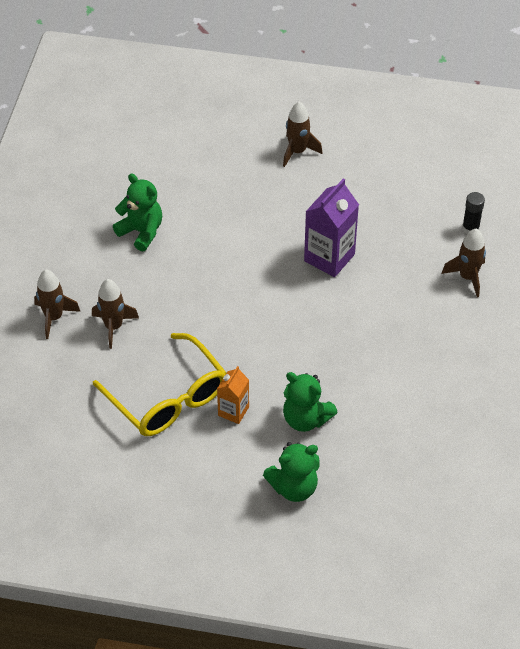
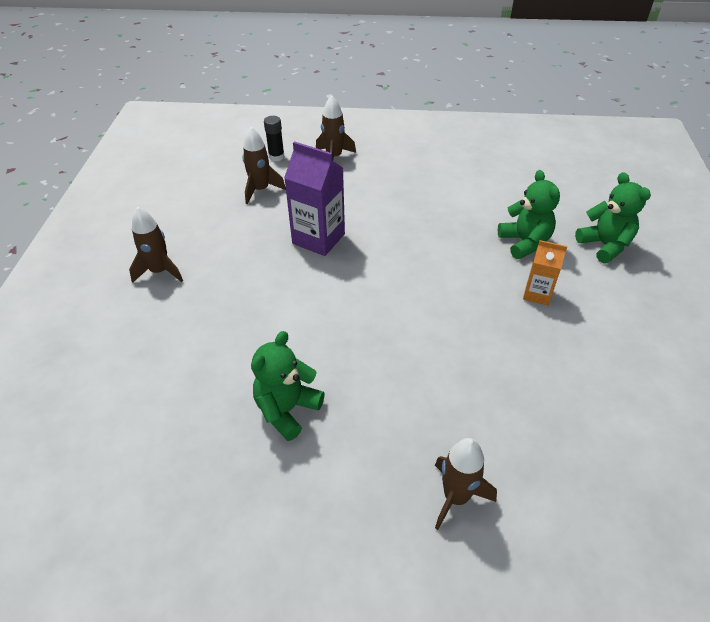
camera: 95 degrees left, 5 degrees down
(113, 327) = (454, 419): brown rocket -> brown rocket (260, 190)
(168, 398) = (542, 350): yellow glasses -> none
(306, 419) = (524, 243): green teddy bear -> green teddy bear turned 45 degrees counterclockwise

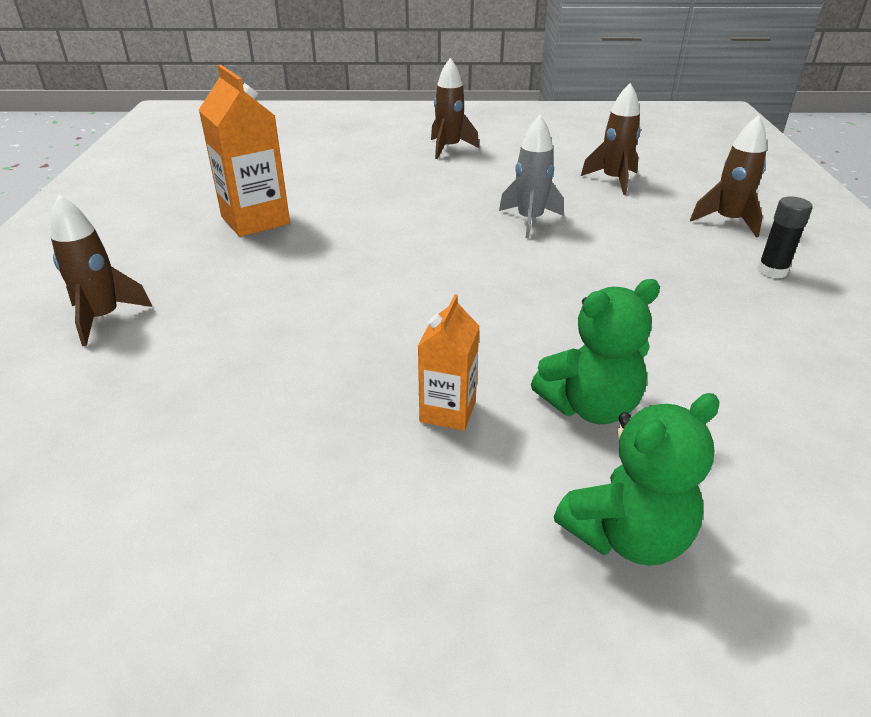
camera: 85 degrees right, 10 degrees down
(276, 157) = (695, 184): black glue stick -> black glue stick (772, 271)
(287, 409) = (255, 220): green teddy bear -> orange carton
(318, 239) = (529, 221): purple carton -> grey rocket

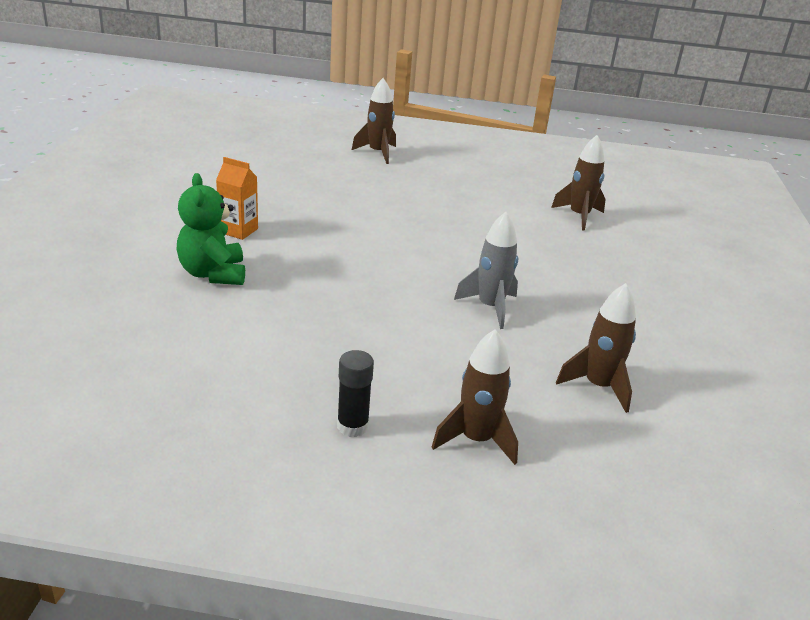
camera: 95 degrees right, 5 degrees down
(255, 220) = (501, 194): orange carton -> none
(449, 148) = (681, 295): brown rocket -> brown rocket (579, 216)
(627, 535) = (111, 260): green teddy bear -> none

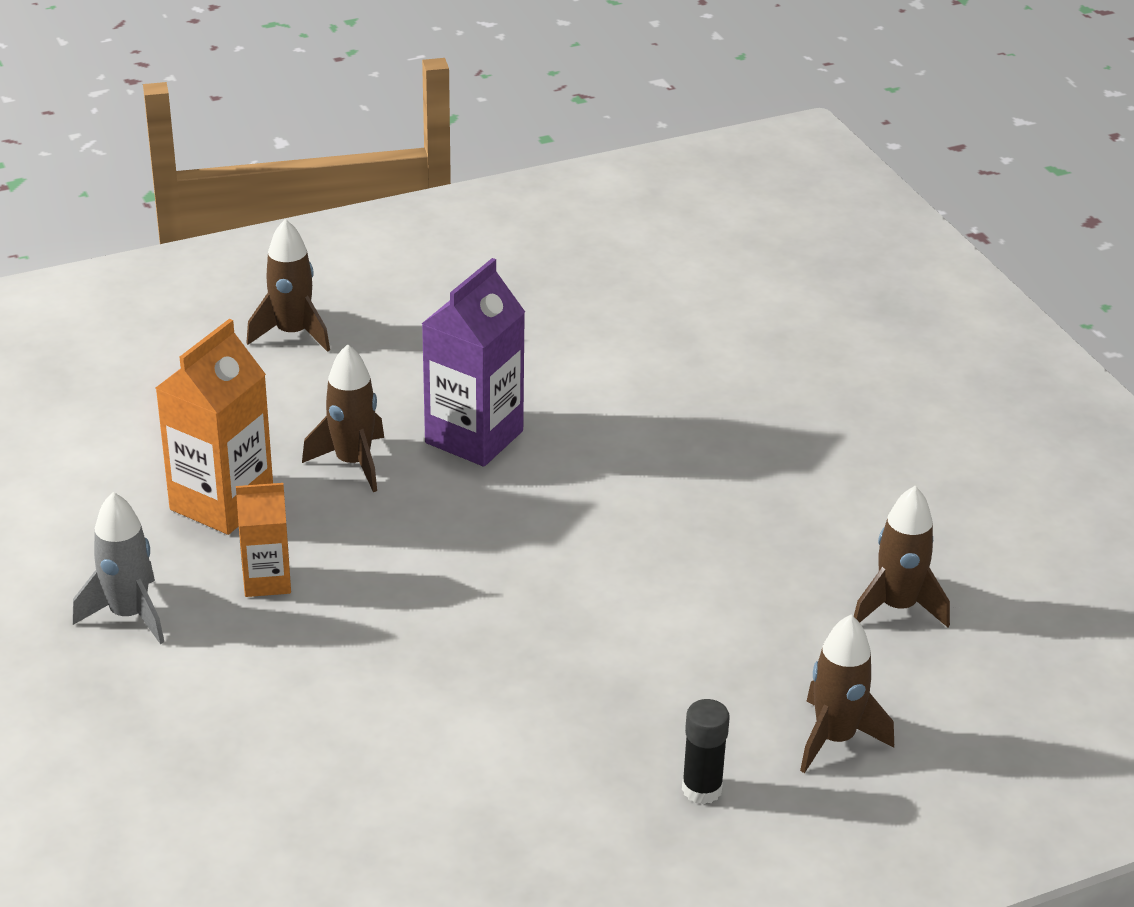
camera: 30 degrees left, 5 degrees up
(213, 274) = (320, 668): green teddy bear -> none
(260, 196) = (222, 503): none -> orange carton
(420, 216) = (474, 437): none -> purple carton
(490, 307) = (696, 552): grey rocket -> grey rocket (129, 615)
(579, 216) = (671, 339): brown rocket -> brown rocket (353, 463)

